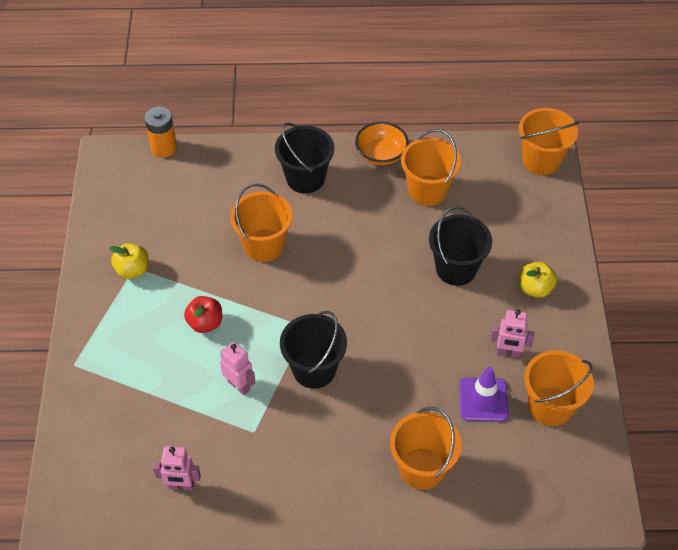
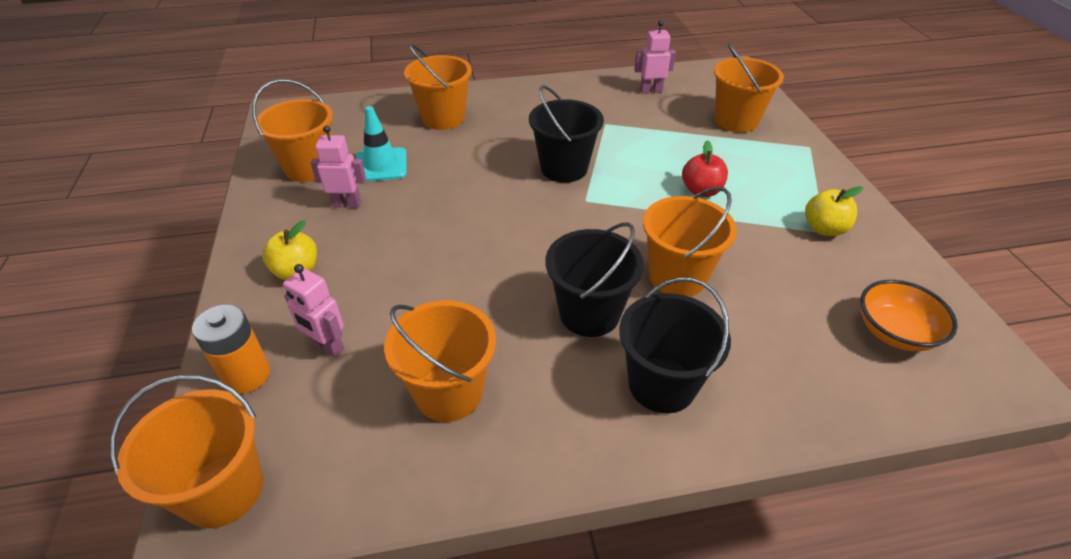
camera: 170 degrees right, 10 degrees down
(118, 415) = (736, 121): none -> orange bucket
(163, 148) = (933, 406): orange battery -> orange battery (247, 375)
(239, 385) = (635, 150): pink robot -> pink robot (327, 346)
(381, 154) = (542, 454): orange bowl -> orange bowl (894, 332)
(456, 268) = (404, 281): black bucket -> black bucket (589, 313)
(483, 399) = (381, 165): purple traffic cone -> turquoise traffic cone

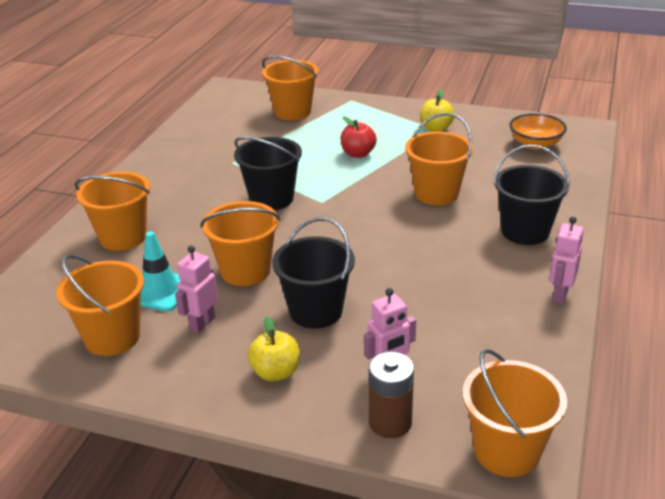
camera: 60 degrees left, 10 degrees down
(247, 375) = (390, 422): orange battery -> brown battery
(449, 392) = (478, 318): orange bucket -> orange bucket (245, 271)
(589, 313) = (444, 238): black bucket -> black bucket (316, 311)
(650, 91) = (211, 129): pink robot -> pink robot (560, 294)

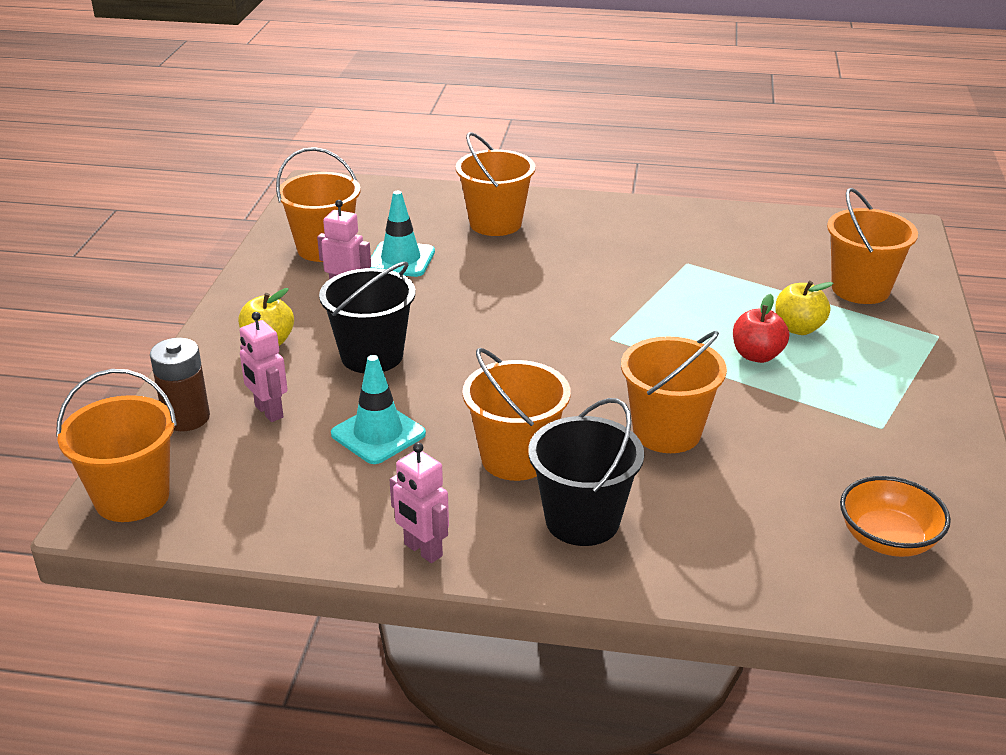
camera: 80 degrees right, 0 degrees up
(245, 271) = (443, 303): orange bucket -> orange bucket (516, 458)
(271, 199) = (605, 301): black bucket -> none
(426, 310) = (378, 434): none -> turquoise traffic cone
(436, 128) = (884, 424): yellow apple -> yellow apple (798, 328)
(560, 294) = (422, 550): pink robot -> pink robot turned 150 degrees counterclockwise

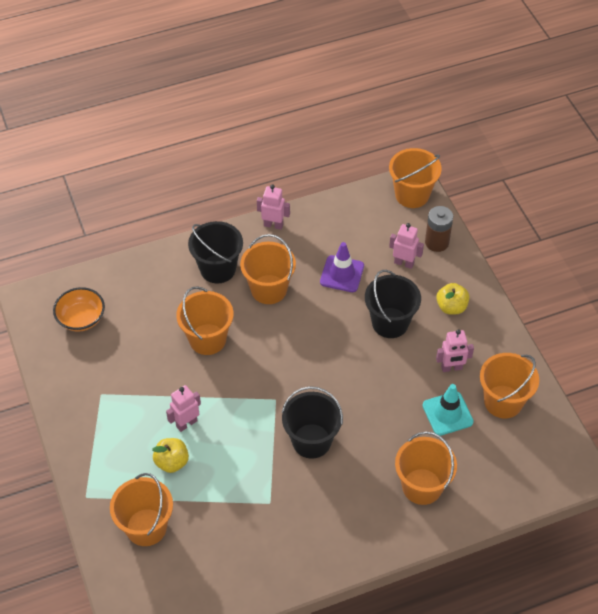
camera: 150 degrees right, 20 degrees up
(378, 434) = (342, 274): turquoise traffic cone -> purple traffic cone
(593, 290) = (311, 441): none -> black bucket
(757, 355) = (186, 423): red apple -> pink robot

